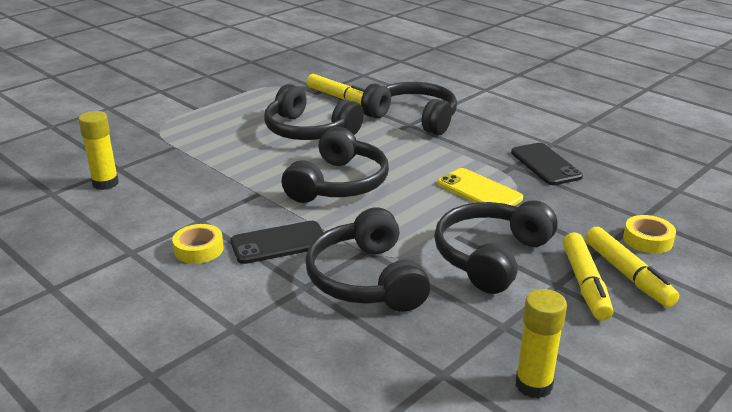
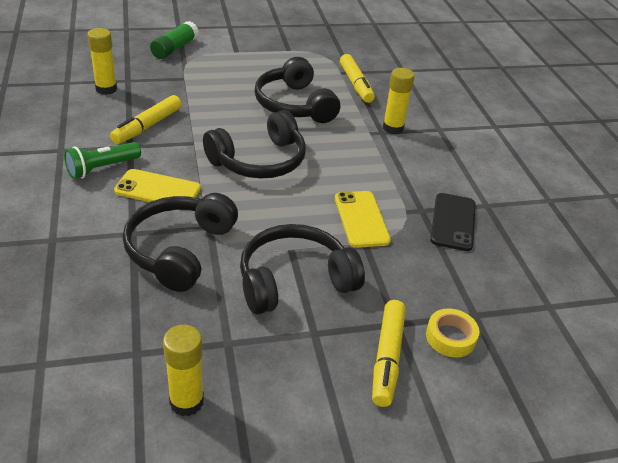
camera: 30 degrees right, 10 degrees up
(130, 126) = (175, 48): none -> green glue stick
(199, 249) = (102, 168): yellow tape -> green flashlight
(279, 243) = (158, 190): black phone -> yellow phone
(413, 118) = (393, 128): black headphones -> yellow glue stick
(585, 284) = (339, 345): yellow marker -> yellow marker (147, 126)

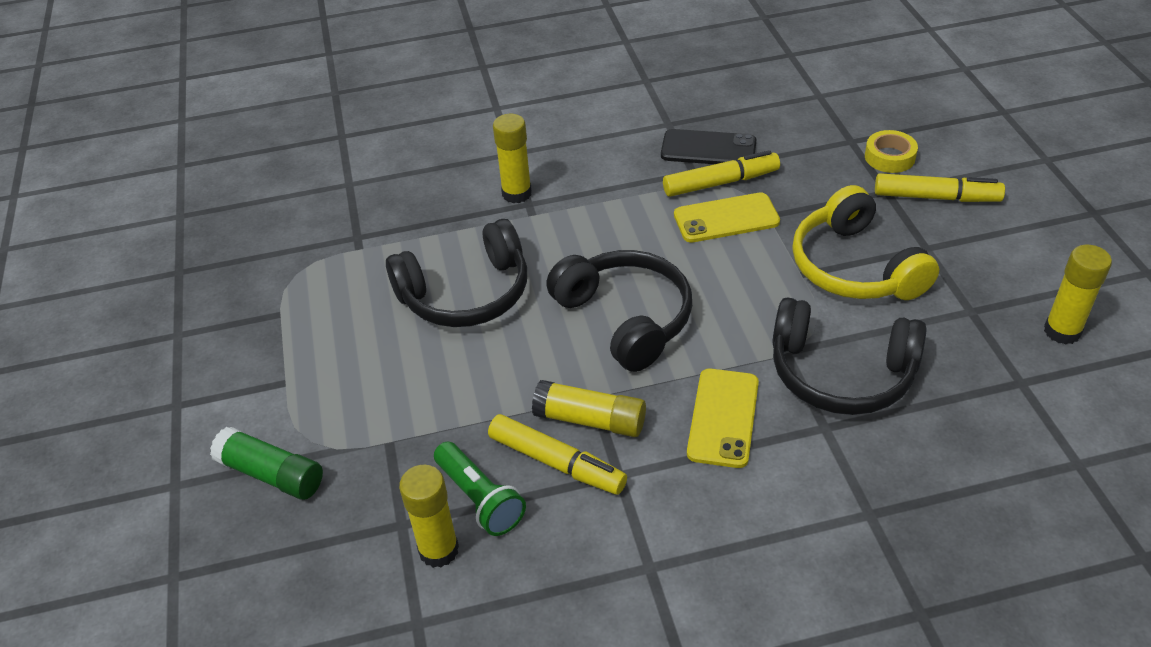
camera: 85 degrees left, 5 degrees up
(102, 168) = (688, 496): green flashlight -> green flashlight (480, 499)
(175, 140) = (590, 420): none -> yellow glue stick
(294, 281) = (855, 267): black headphones -> yellow headphones
(356, 84) = (397, 231): yellow marker -> yellow marker (721, 183)

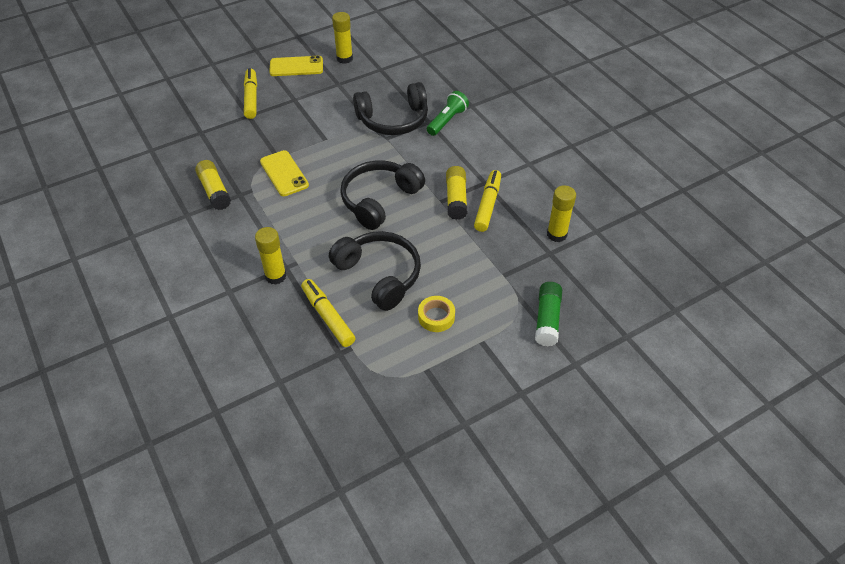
camera: 110 degrees left, 5 degrees up
(480, 499) = (521, 227): green flashlight -> green flashlight (447, 121)
(708, 149) = (214, 191): black phone -> yellow glue stick
(721, 183) = (249, 180): yellow marker -> yellow marker (328, 317)
(723, 418) = (436, 153): yellow phone -> yellow phone (296, 66)
(841, 373) = (393, 120): black headphones -> black headphones turned 75 degrees clockwise
(855, 267) = (315, 121): yellow headphones -> none
(889, 157) = (216, 116): yellow tape -> yellow tape (436, 317)

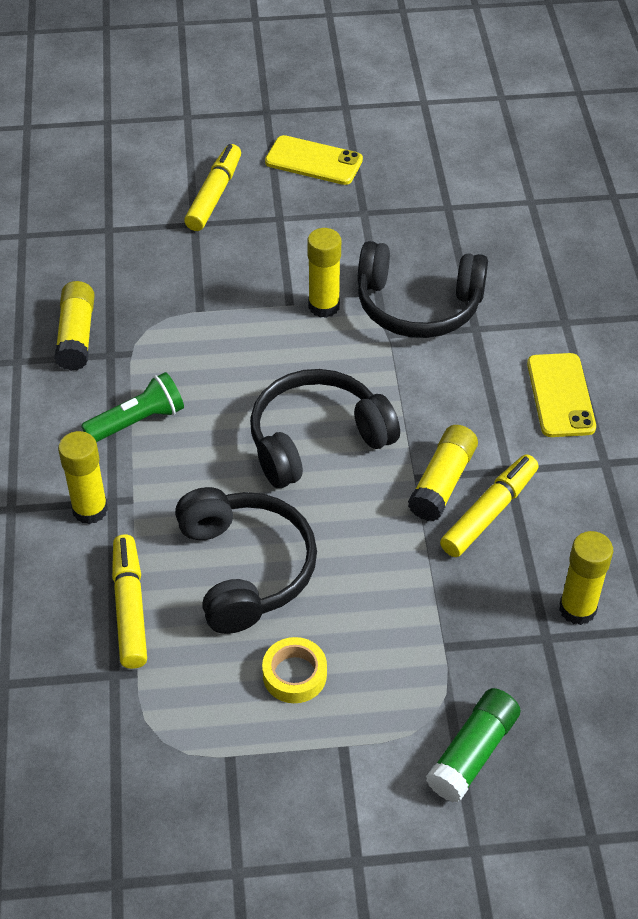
camera: 25 degrees right, 0 degrees up
(284, 173) = (194, 342): yellow phone -> yellow phone (560, 395)
(344, 58) = (399, 170): yellow glue stick -> yellow glue stick (324, 306)
(447, 121) = (507, 336): green flashlight -> green flashlight (137, 421)

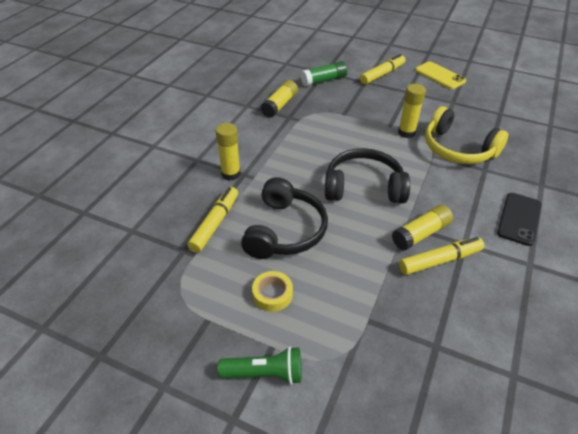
camera: 30 degrees right, 5 degrees down
(137, 421) = (281, 147): green flashlight -> green flashlight (265, 373)
(418, 305) = (458, 149): black headphones -> yellow headphones
(473, 753) = (346, 392): green glue stick -> green glue stick (324, 80)
(560, 395) = (519, 219): yellow phone -> black phone
(577, 609) = (467, 339): yellow glue stick -> none

